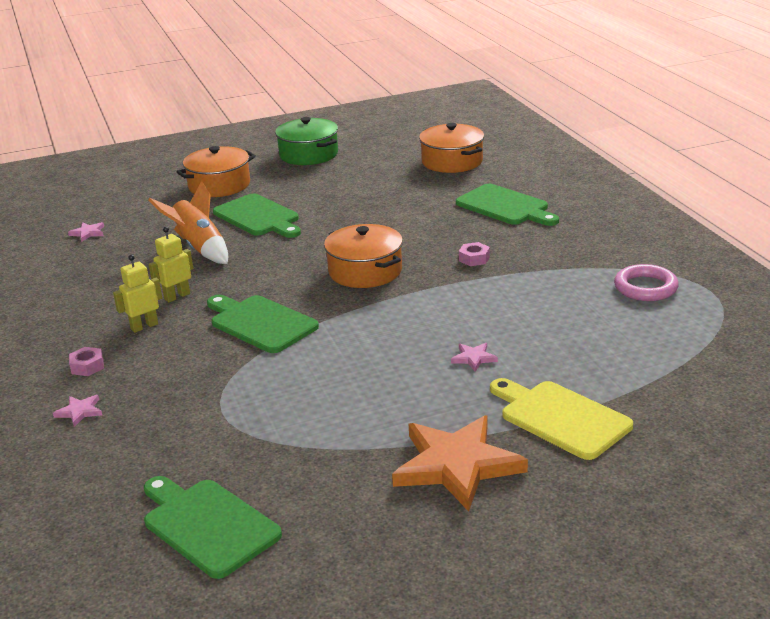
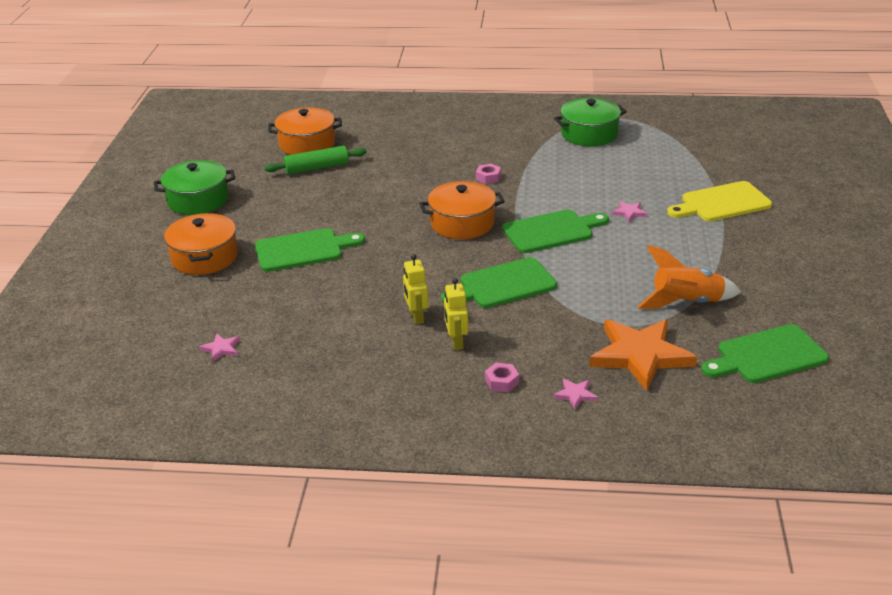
camera: 65 degrees left, 5 degrees up
(199, 248) = (332, 290): orange rocket -> orange rocket (686, 303)
(410, 179) = (317, 168): none -> green rolling pin
(456, 465) = (752, 249): orange star -> orange star (640, 356)
(505, 206) = (416, 145): green cutting board -> green cutting board (551, 231)
(645, 287) = (589, 134): pink ring -> green pot

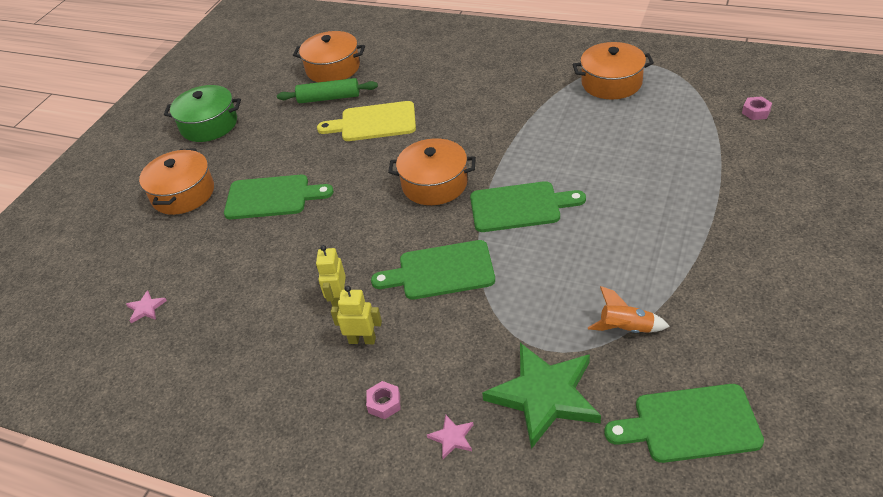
camera: 20 degrees right, 10 degrees up
(456, 342) = (362, 340): yellow robot -> yellow robot turned 90 degrees clockwise
(488, 177) = (485, 128): pink nut -> pink nut (756, 112)
(589, 134) = (611, 83): green pot -> orange pot
(629, 212) = (612, 192): pink star -> none
(640, 356) = (544, 395): orange star -> green star
(686, 303) = (626, 329): orange rocket -> orange rocket, size x0.65
(722, 203) = (721, 192): yellow cutting board -> yellow cutting board (374, 122)

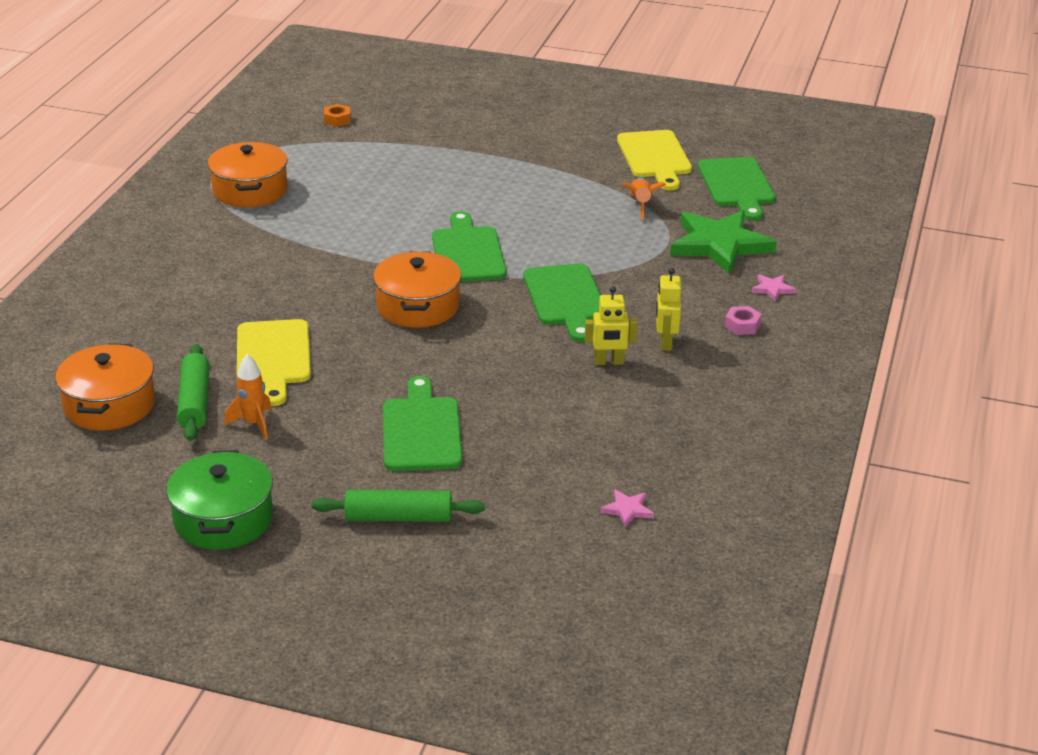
camera: 100 degrees left, 10 degrees down
(183, 194) = (398, 517): orange pot -> green rolling pin
(299, 124) = (253, 424): none -> orange rocket
(745, 345) = (655, 157): none -> yellow cutting board
(756, 112) = (337, 120): pink nut -> orange nut

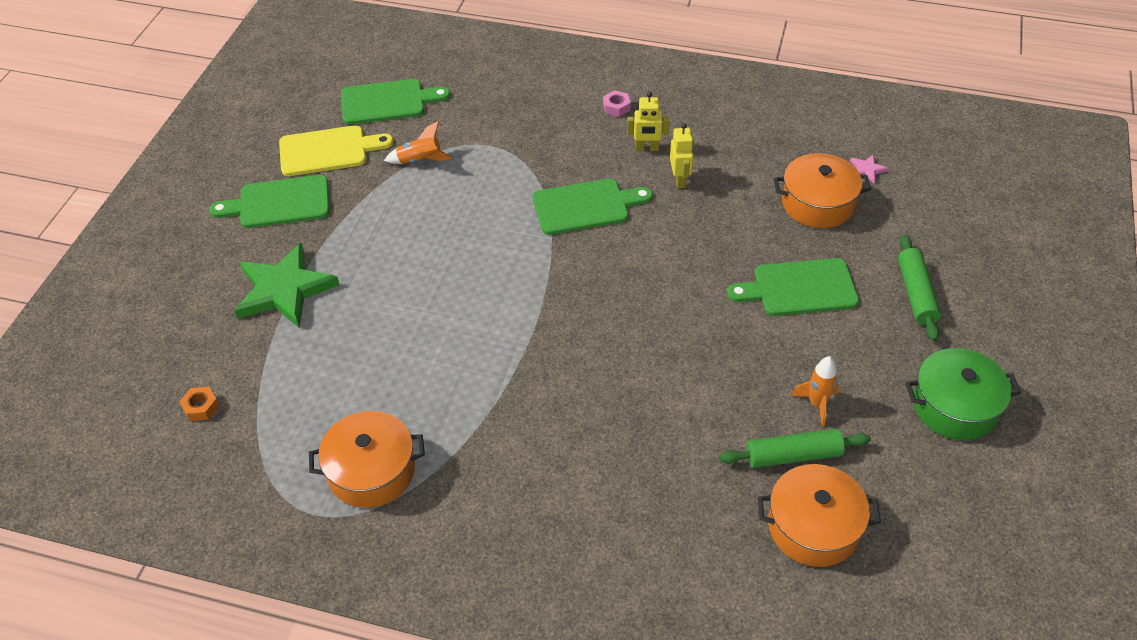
camera: 90 degrees left, 15 degrees up
(273, 357) = (708, 403): yellow cutting board -> none
(418, 306) = (607, 304): orange pot -> orange pot (817, 203)
(468, 252) = (508, 274): green cutting board -> green cutting board (279, 203)
(719, 245) = (492, 115): green star -> green star (284, 290)
(772, 289) = (560, 89): pink star -> none

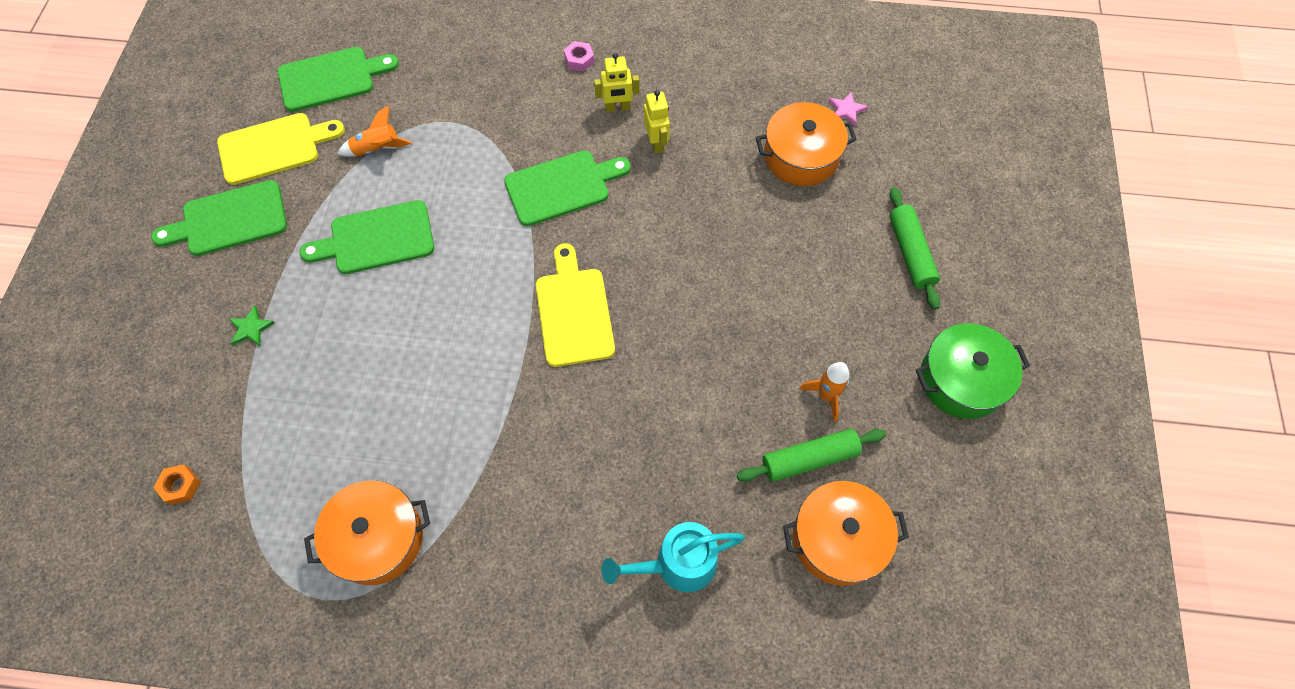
camera: 10 degrees left, 15 degrees up
(284, 290) = (251, 328): green star -> green star, size x0.40
(582, 308) = (574, 312): none -> yellow cutting board
(651, 528) = (677, 564): none -> turquoise watering can
(799, 288) = (794, 260): green cutting board -> green cutting board (376, 239)

